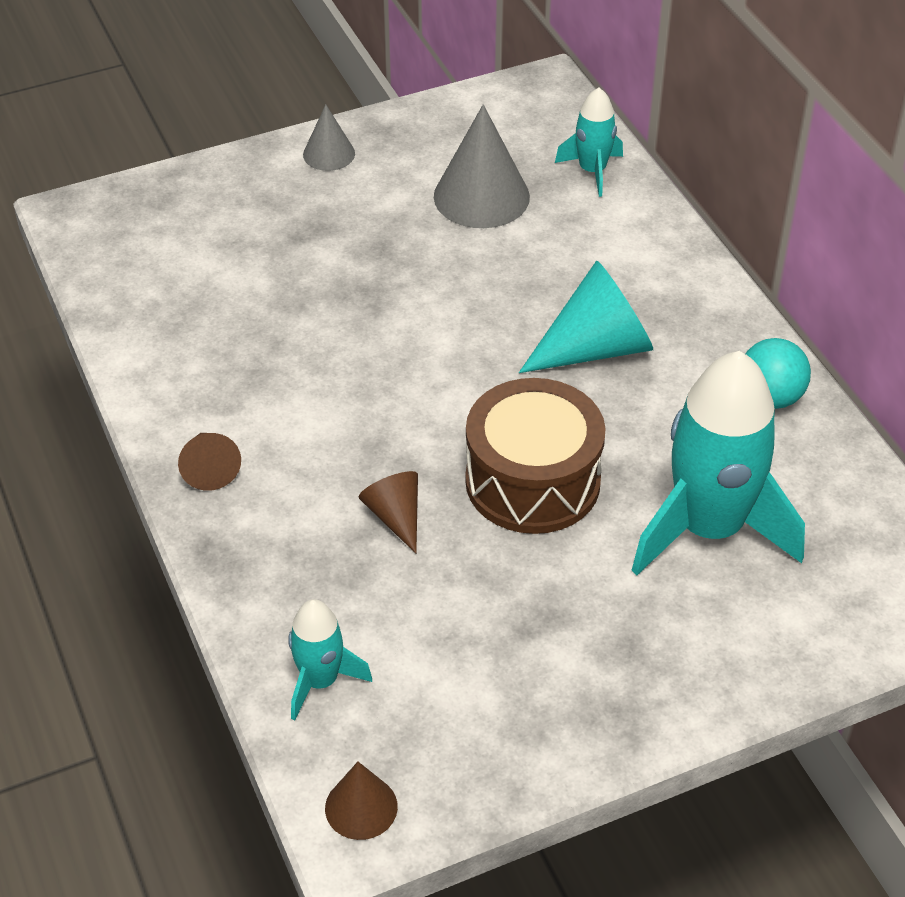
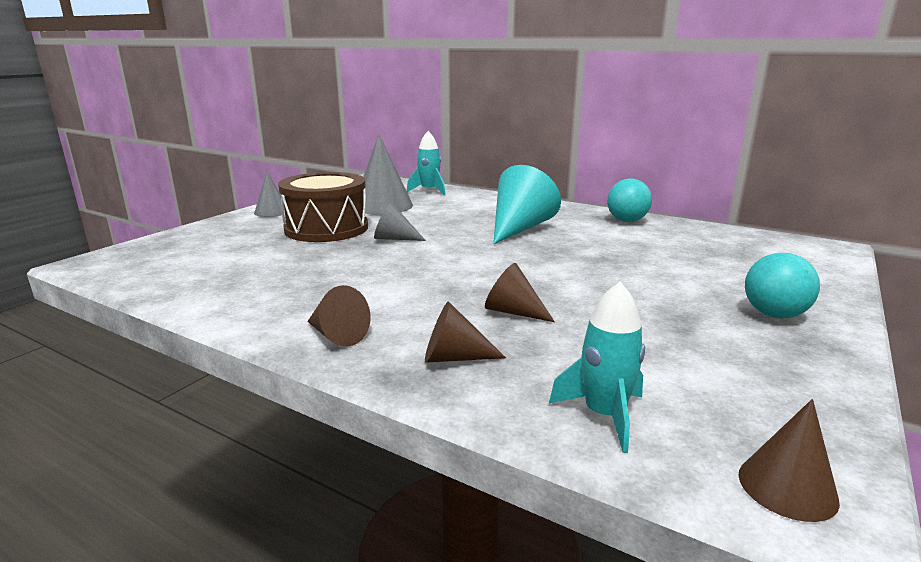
camera: 35 degrees left, 25 degrees down
(277, 553) = (454, 357): none -> brown cone
(415, 302) = (394, 238): none -> grey cone
(532, 481) = (569, 273): brown drum -> brown drum (326, 228)
(650, 664) = (774, 315): none -> turquoise ball
(709, 528) = (688, 261): turquoise rocket -> none

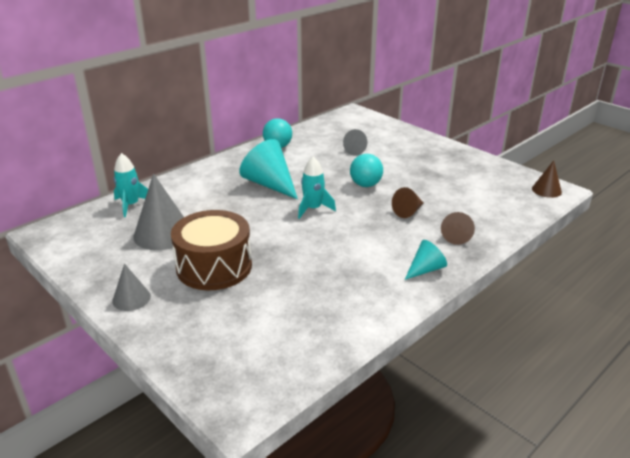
camera: 75 degrees left, 10 degrees up
(337, 335) = (425, 269): brown cone -> turquoise cone
(394, 238) = (262, 236): grey cone -> grey cone (357, 150)
(604, 415) = (507, 210): turquoise rocket -> turquoise rocket (313, 209)
(774, 315) = (428, 151): turquoise ball -> turquoise ball (365, 185)

